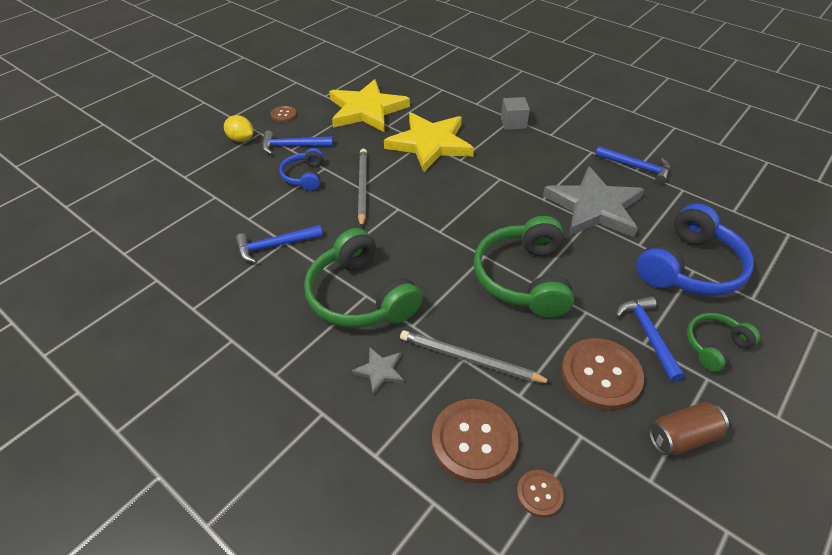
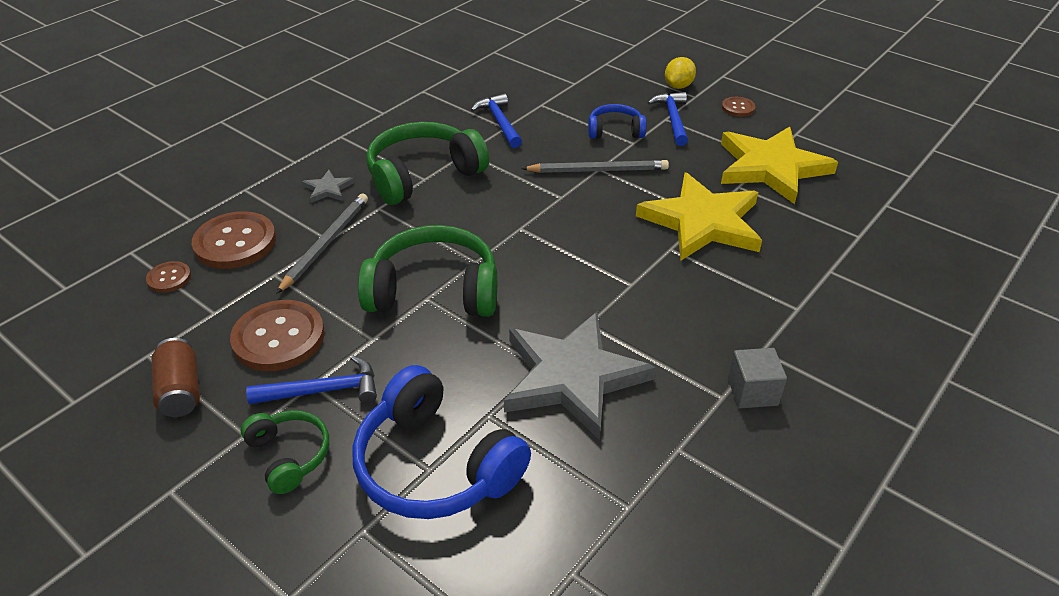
camera: 90 degrees right, 5 degrees down
(513, 123) = (783, 308): grey cube -> grey cube (752, 391)
(636, 167) = (685, 451): blue hammer -> none

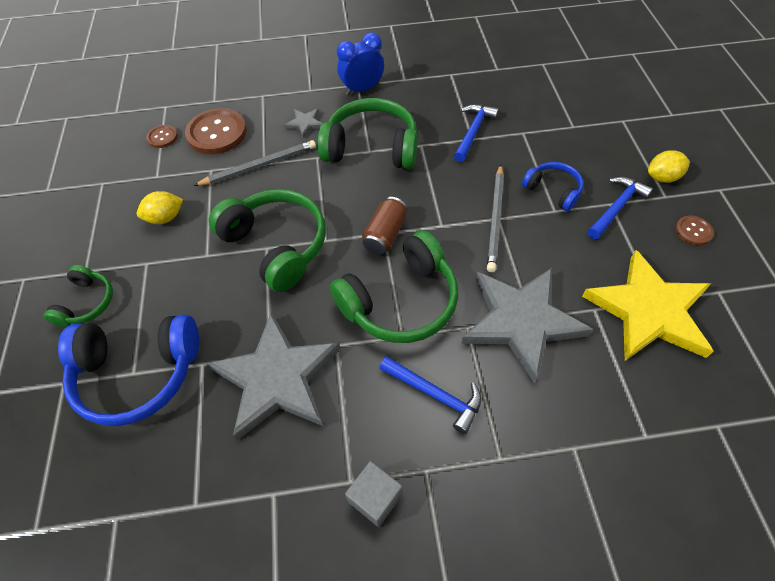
camera: 45 degrees right, 15 degrees up
(181, 390) = (90, 219): brown can -> brown can (385, 235)
(278, 338) = (165, 218): brown button -> yellow lemon
(323, 390) = (146, 272): blue hammer -> blue hammer (435, 394)
(351, 137) = (362, 89): none -> blue clock
(435, 465) = (138, 373): blue headphones -> blue headphones turned 90 degrees counterclockwise
(597, 170) = (495, 219): grey pencil -> grey pencil turned 60 degrees clockwise
(599, 263) = (400, 301): none -> green headphones
(702, 222) = (521, 321): yellow star -> grey star

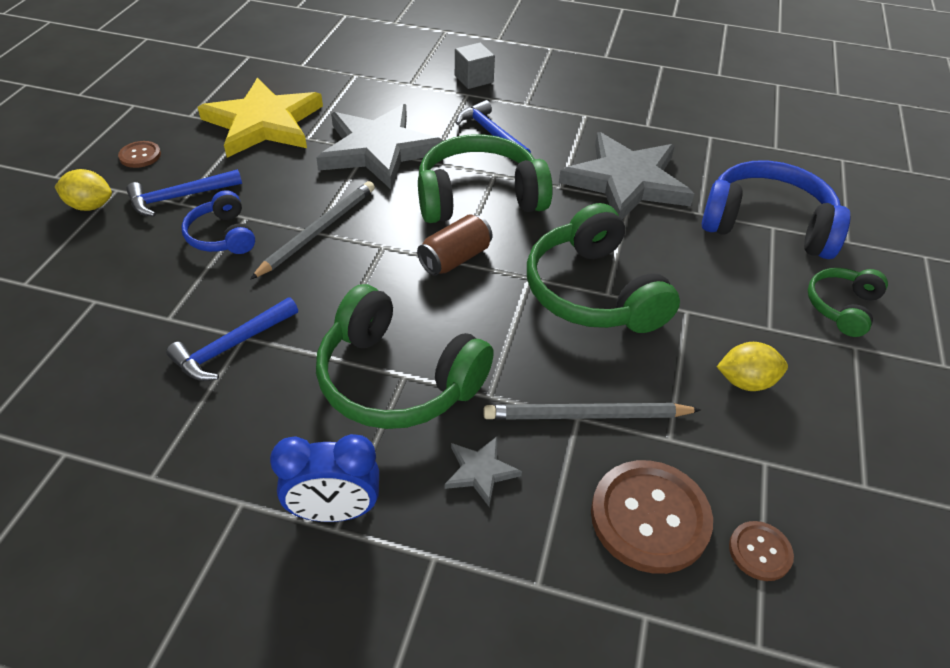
camera: 160 degrees left, 10 degrees down
(375, 498) = (570, 103): grey cube -> grey cube (474, 79)

